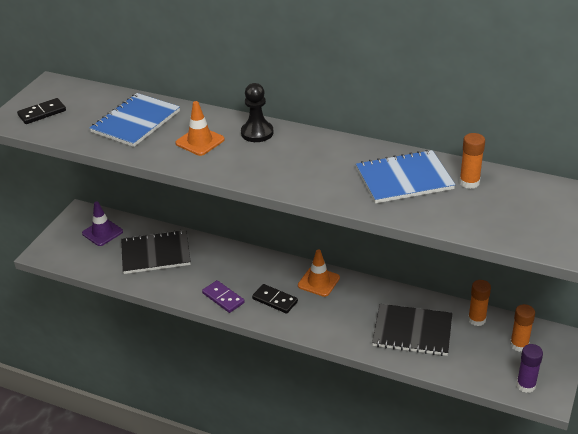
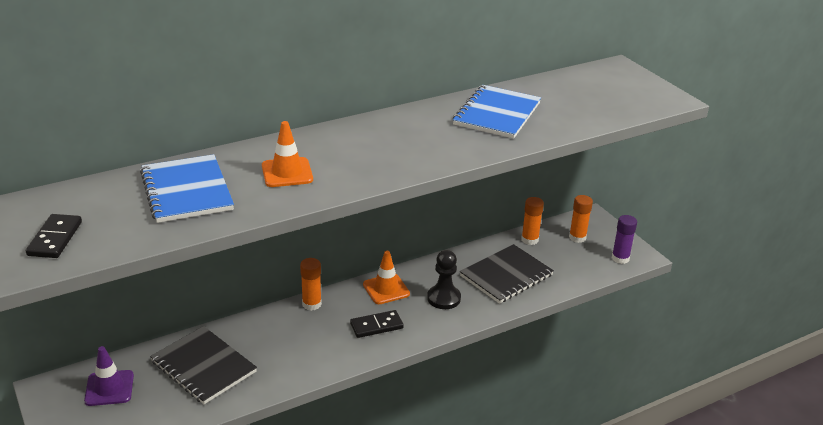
camera: 55 degrees left, 5 degrees down
(156, 254) = (204, 366): black notebook -> black notebook turned 75 degrees counterclockwise
(223, 298) = (332, 355): purple domino -> none
(257, 133) = (323, 141): black pawn -> black pawn (444, 298)
(469, 182) = (539, 94): orange glue stick -> orange glue stick (311, 304)

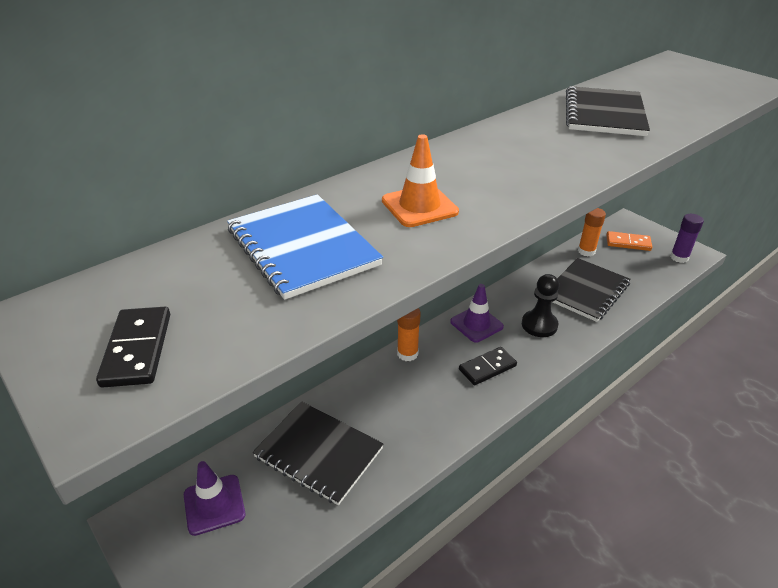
camera: 10 degrees left, 5 degrees up
(386, 289) = (476, 324): orange traffic cone -> purple traffic cone
(497, 114) = (604, 114): blue notebook -> black notebook
(577, 237) = (628, 243): orange glue stick -> orange domino

